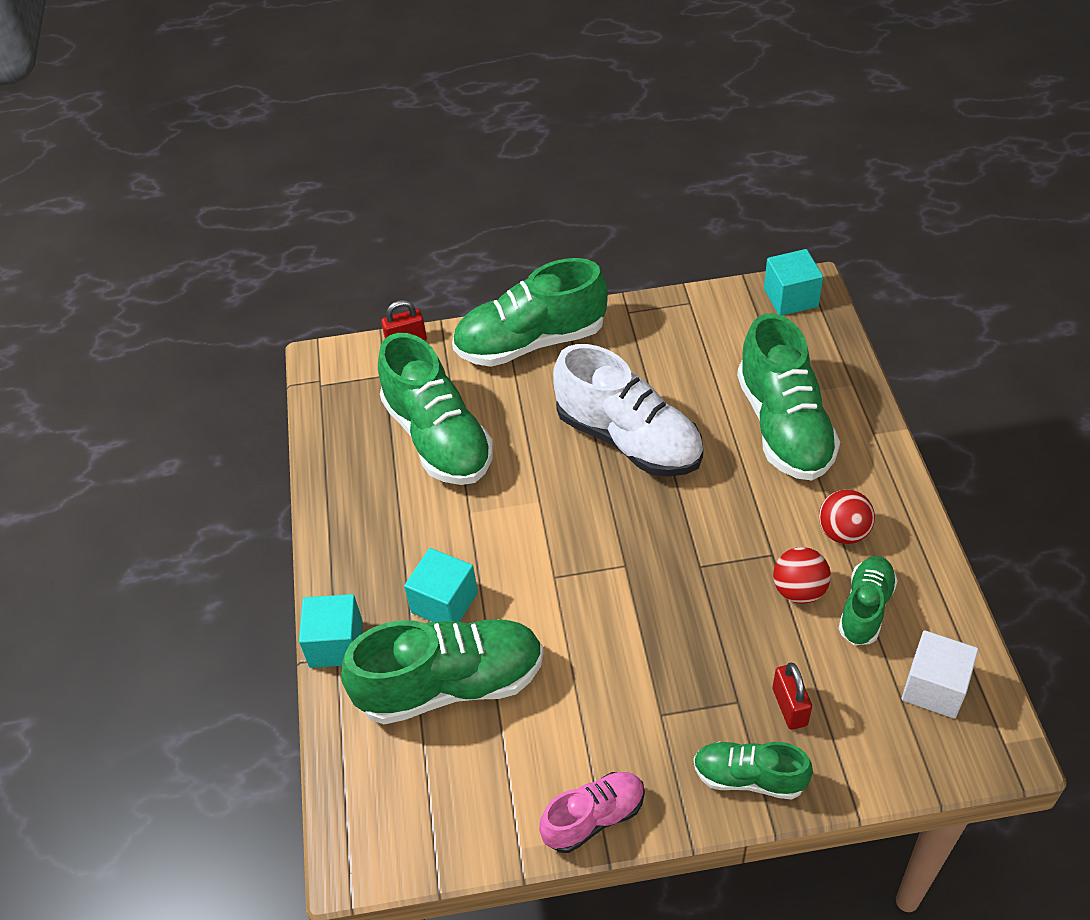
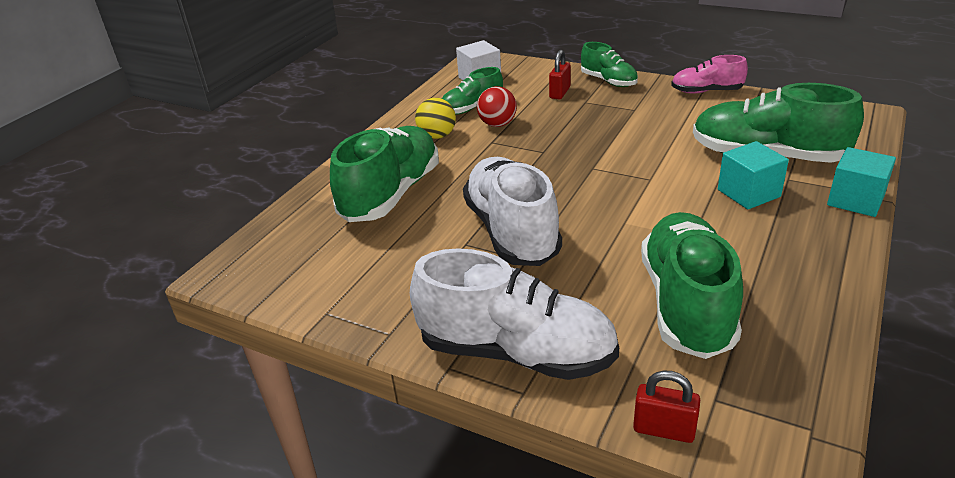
camera: 145 degrees left, 15 degrees down
(531, 342) = (516, 352): green shoe -> white shoe
(790, 298) = (247, 273): turquoise cube -> none
(843, 532) = (437, 136): red ball -> yellow ball

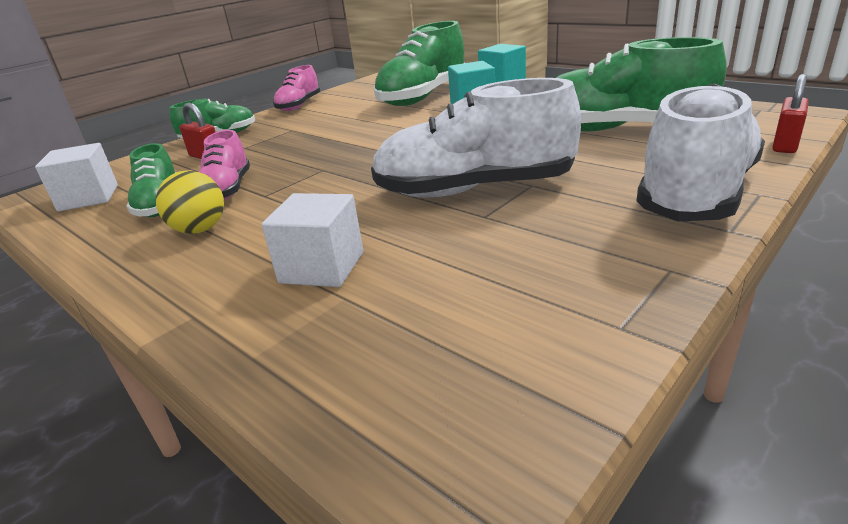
camera: 75 degrees left, 5 degrees down
(391, 194) = (322, 267): green shoe -> white cube
(497, 124) = (227, 190): red ball -> pink shoe

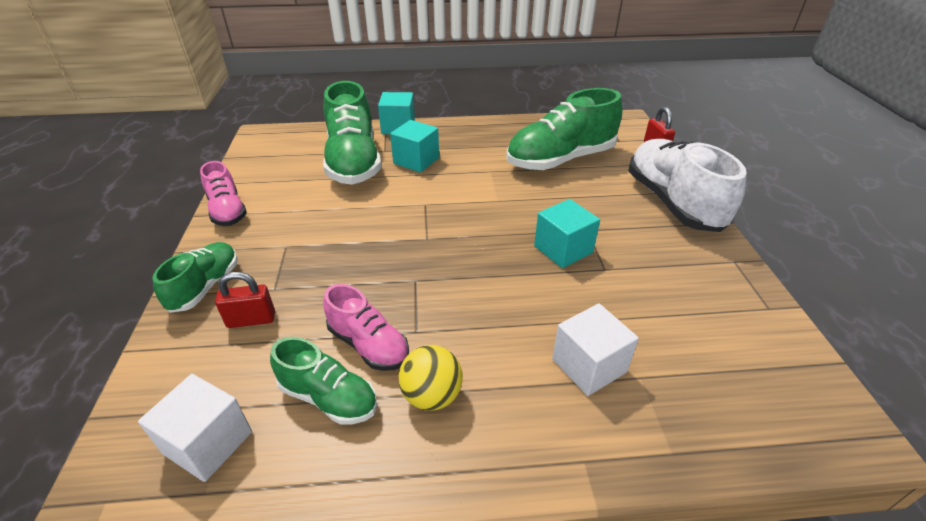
camera: 50 degrees left, 10 degrees up
(474, 190) = (563, 249): white shoe -> turquoise cube

